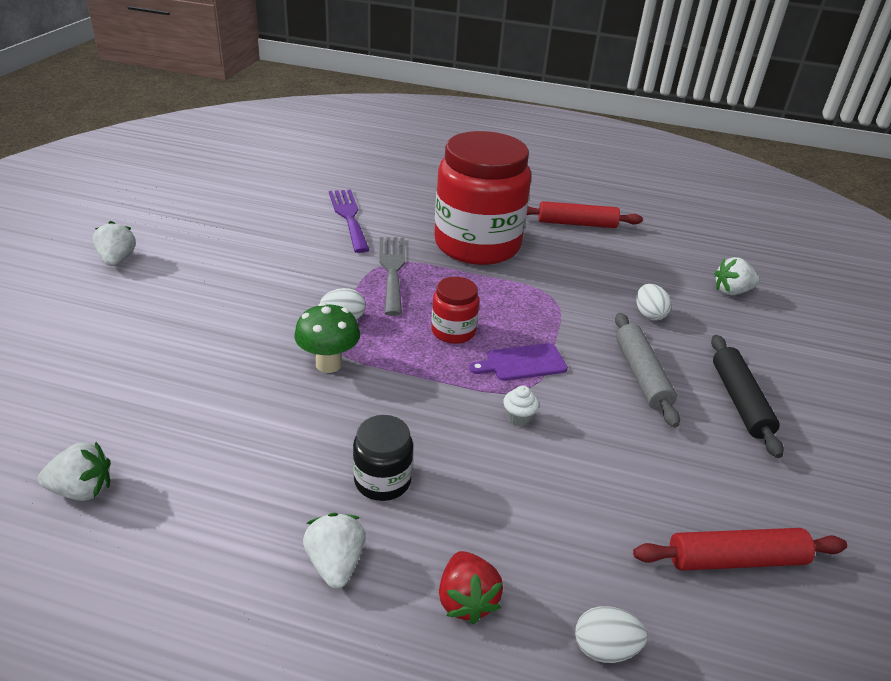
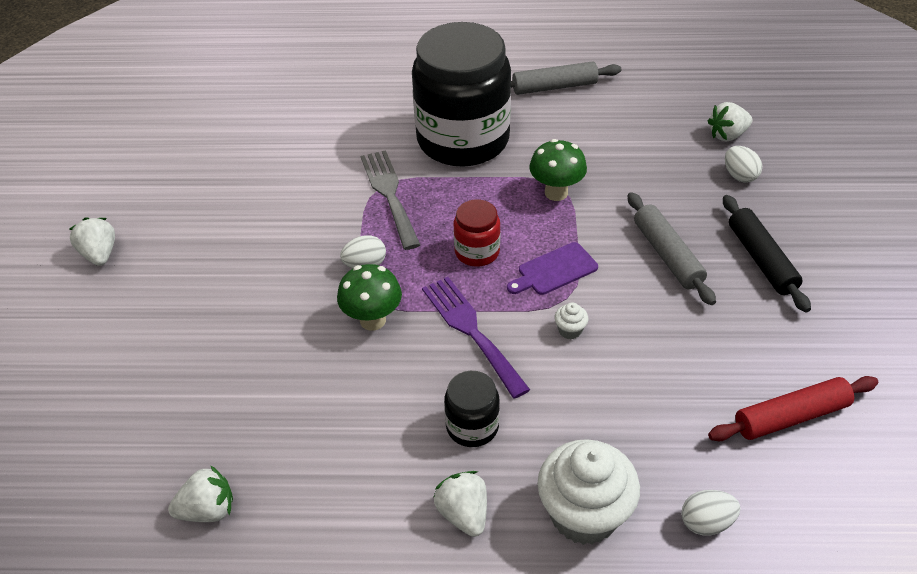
camera: 10 degrees left, 10 degrees up
(349, 217) = (316, 137): purple fork -> purple fork (471, 330)
(466, 600) = (584, 514): red strawberry -> white cupcake
(477, 244) = (463, 140): red jar -> black jar
(548, 301) = (556, 193): none -> green mushroom
(577, 224) = (554, 87): red rolling pin -> grey rolling pin
(649, 314) = (656, 183): white egg -> white egg (739, 176)

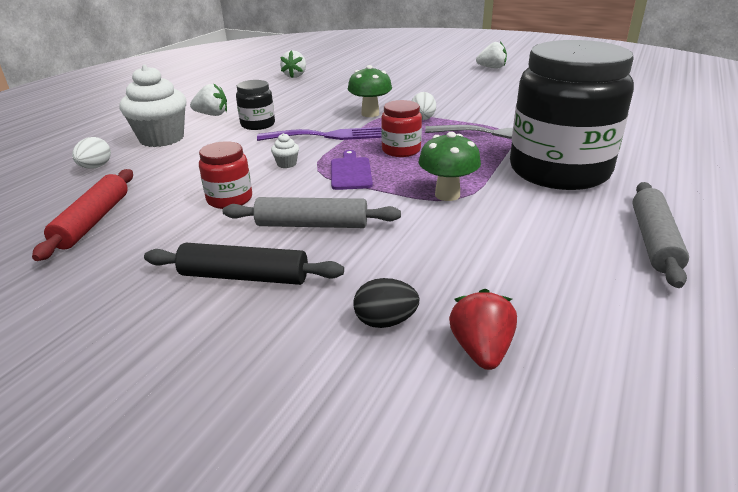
camera: 115 degrees right, 15 degrees down
(672, 334) = (229, 199): none -> red jar
(727, 135) = (481, 350): white strawberry -> red strawberry
(739, 176) = (385, 321): white egg -> black egg

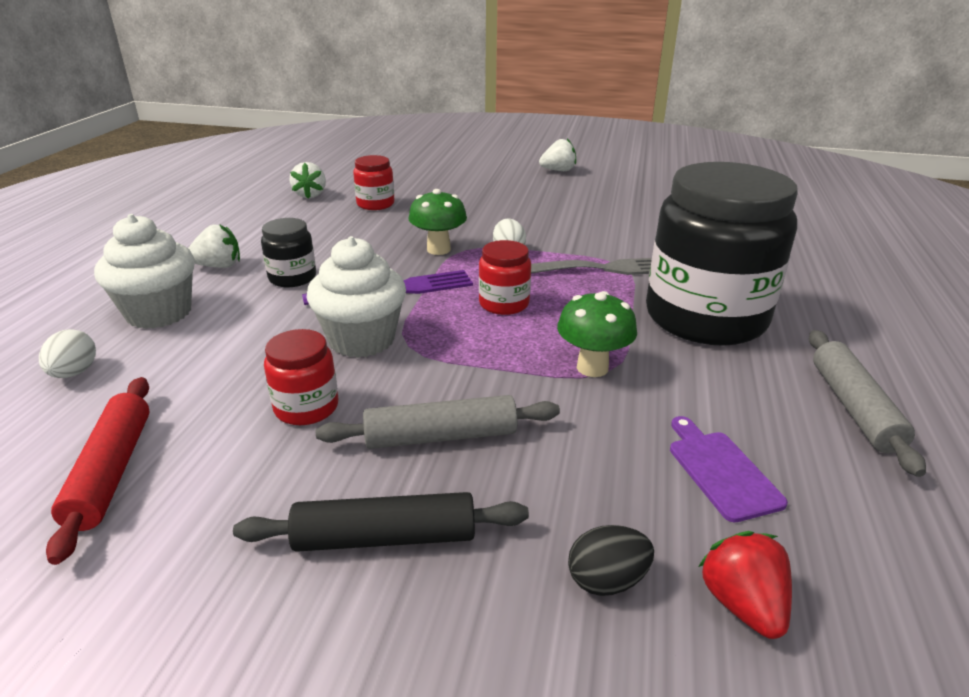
camera: 15 degrees left, 0 degrees up
(286, 164) = (362, 340): white cupcake -> white cupcake, size x2.50
(338, 83) = (375, 204): none -> red jar
(351, 172) = (454, 344): purple cutting board -> purple cutting board (721, 471)

